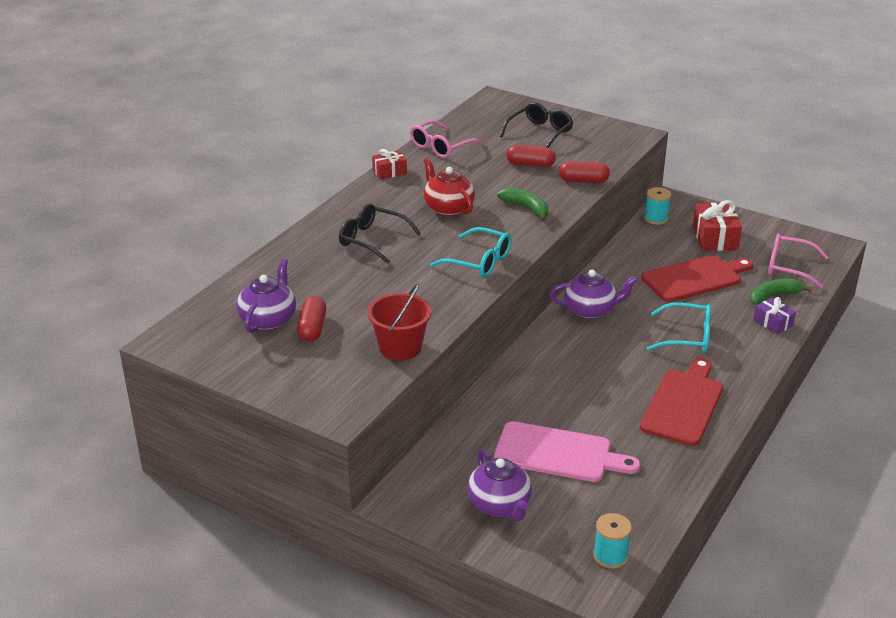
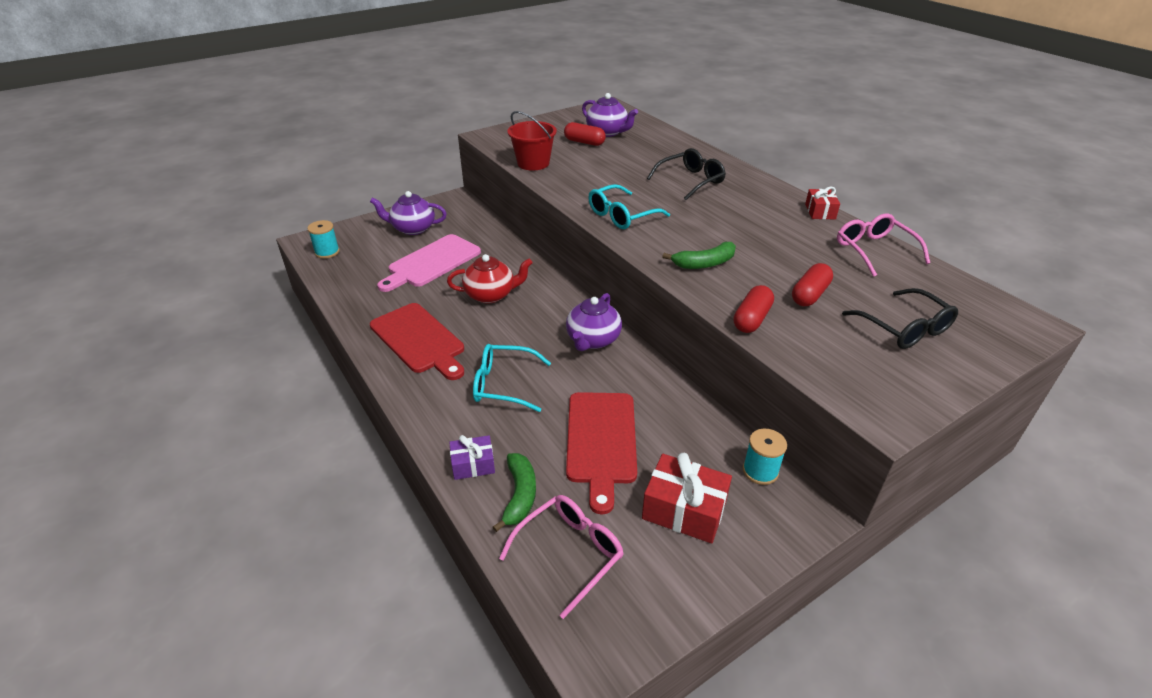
camera: 115 degrees right, 5 degrees up
(448, 208) = (729, 224): red teapot -> red teapot (491, 295)
(687, 337) = (503, 384): turquoise glasses -> turquoise glasses turned 60 degrees clockwise

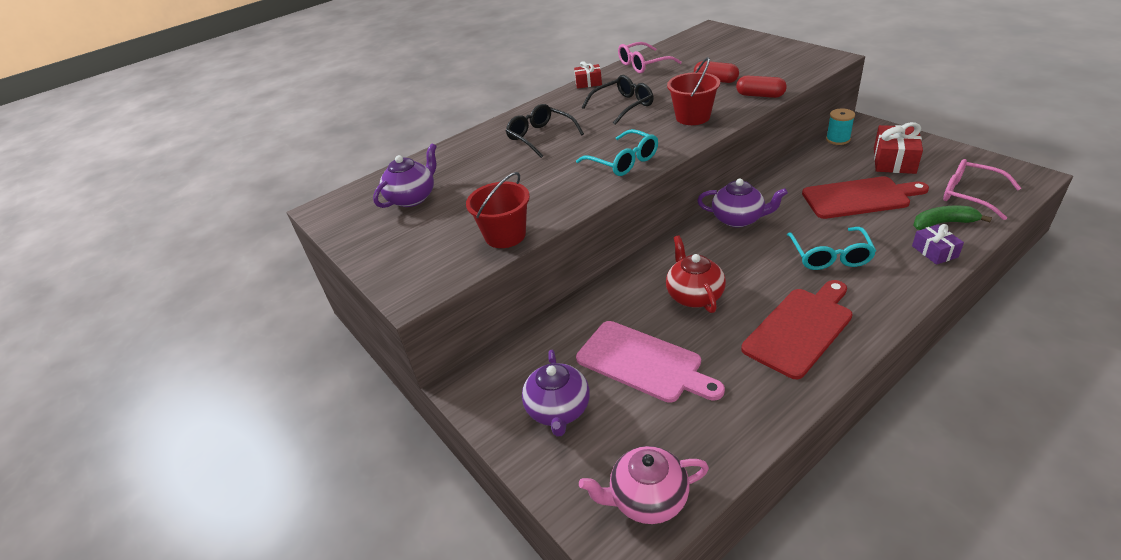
camera: 90 degrees left, 0 degrees up
(327, 252) = (647, 499): turquoise spool -> pink teapot
(584, 142) = (442, 209): red capsule -> none
(704, 263) = (693, 117): green banana -> red bucket
(904, 328) = (737, 55): black glasses -> black glasses (623, 106)

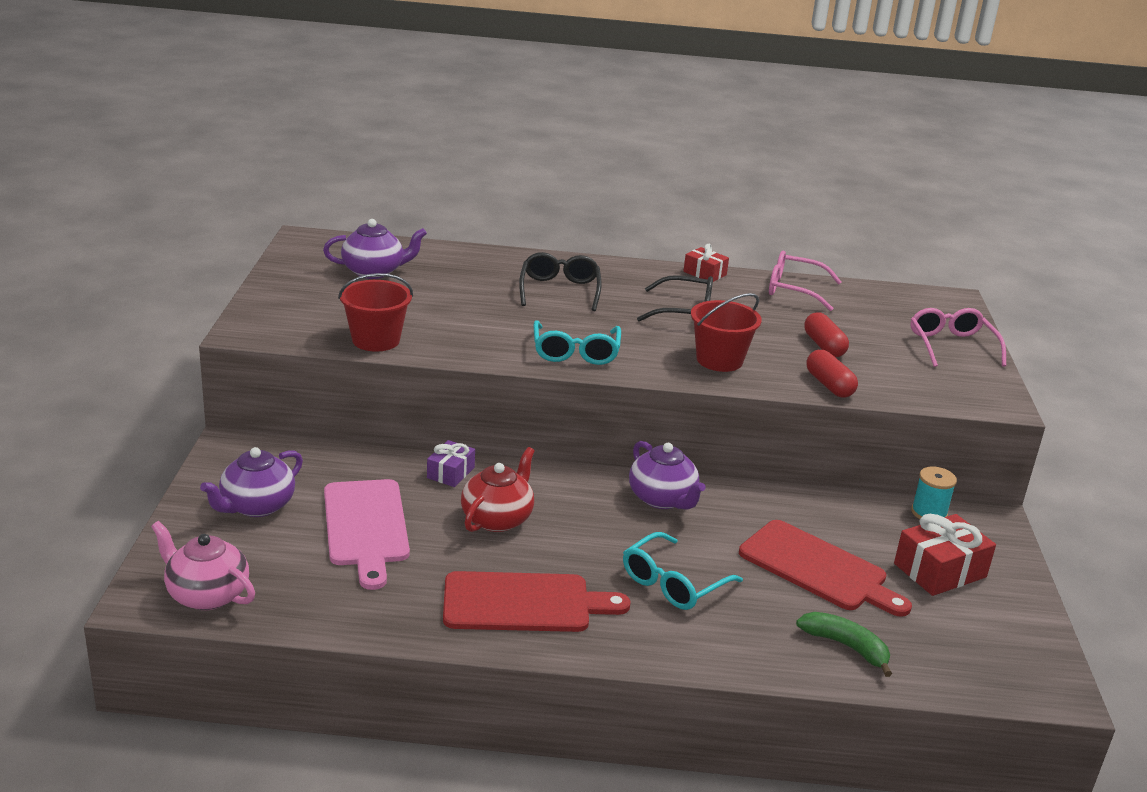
camera: 35 degrees right, 10 degrees down
(934, 251) = (777, 655): purple gift -> purple gift (450, 473)
(970, 195) = (940, 651): pink glasses -> pink glasses (951, 346)

